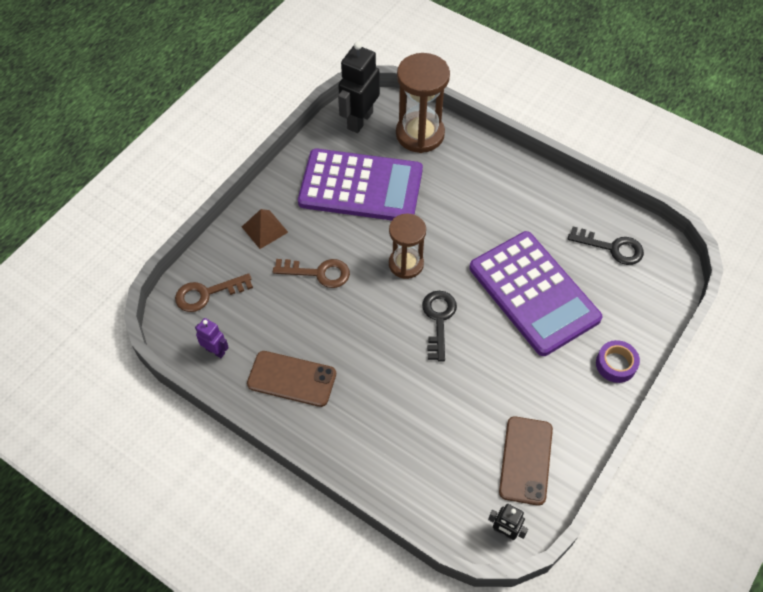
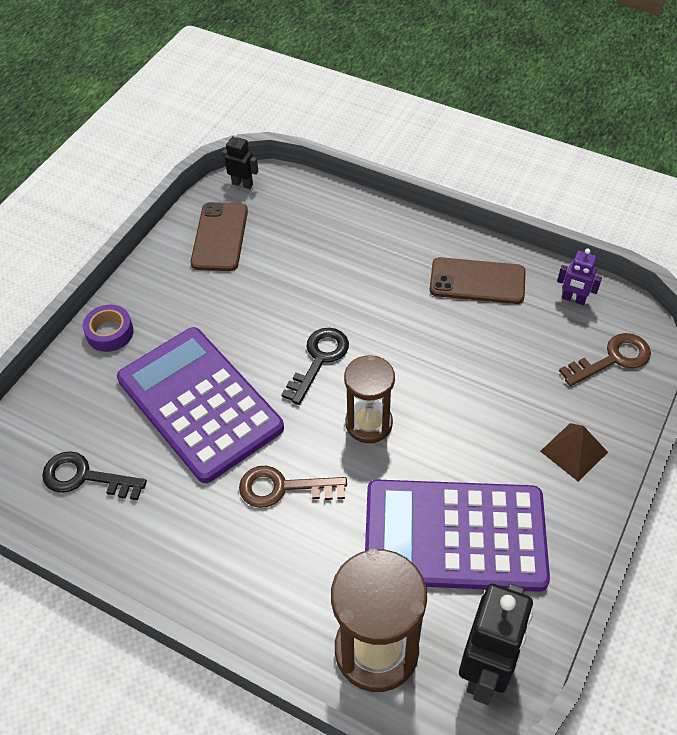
camera: 175 degrees right, 5 degrees down
(318, 273) = (481, 399): brown key -> brown key (283, 488)
(438, 319) = (319, 359): black key -> black key turned 150 degrees counterclockwise

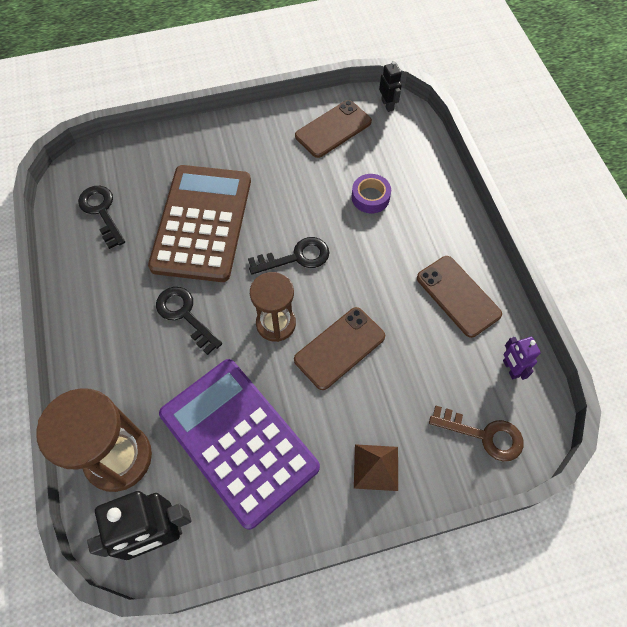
camera: 45 degrees right, 10 degrees up
(110, 333) = (207, 138): purple tape -> purple tape (370, 197)
(200, 403) = (202, 223): purple calculator -> brown calculator
(283, 488) = (184, 315): brown key -> black key
(441, 395) = (340, 348): none -> brown phone

